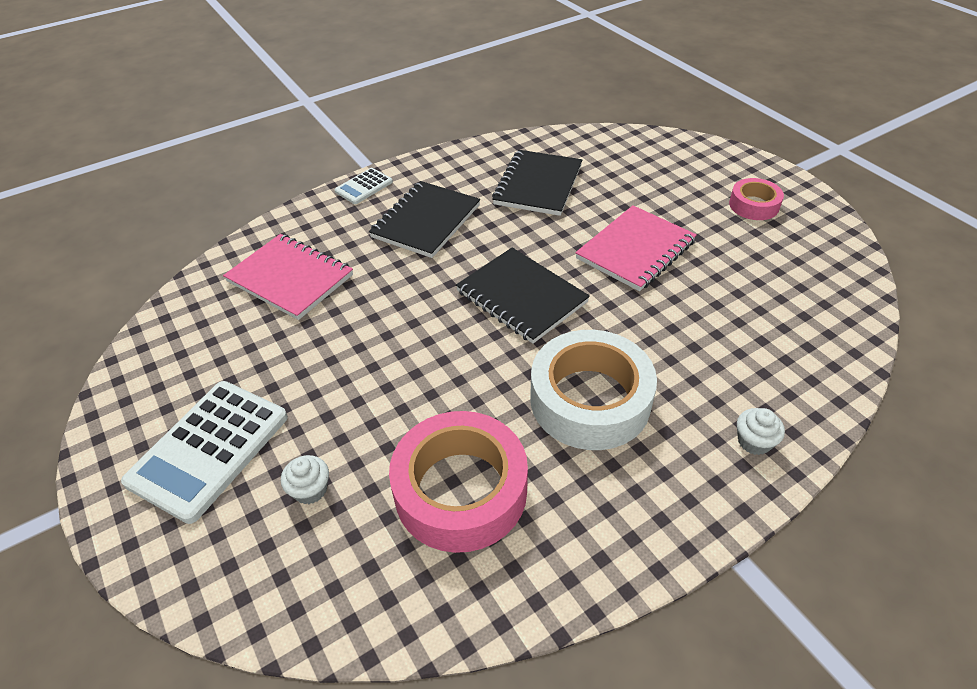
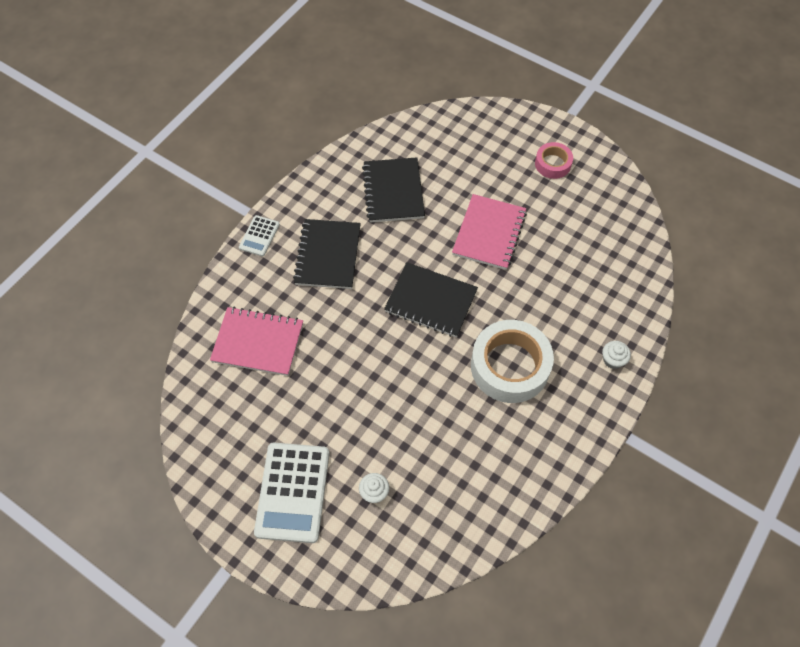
camera: 25 degrees left, 15 degrees up
(460, 490) = (463, 456): pink tape -> none

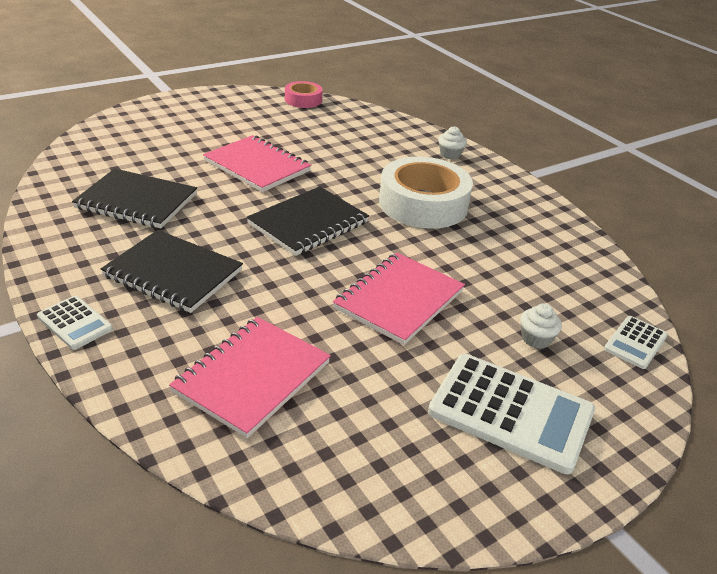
camera: 70 degrees left, 25 degrees down
(371, 392) = (399, 300): none -> pink notebook
(405, 563) = (635, 342): none -> white calculator
(553, 164) = (214, 113): pink tape -> pink tape (303, 100)

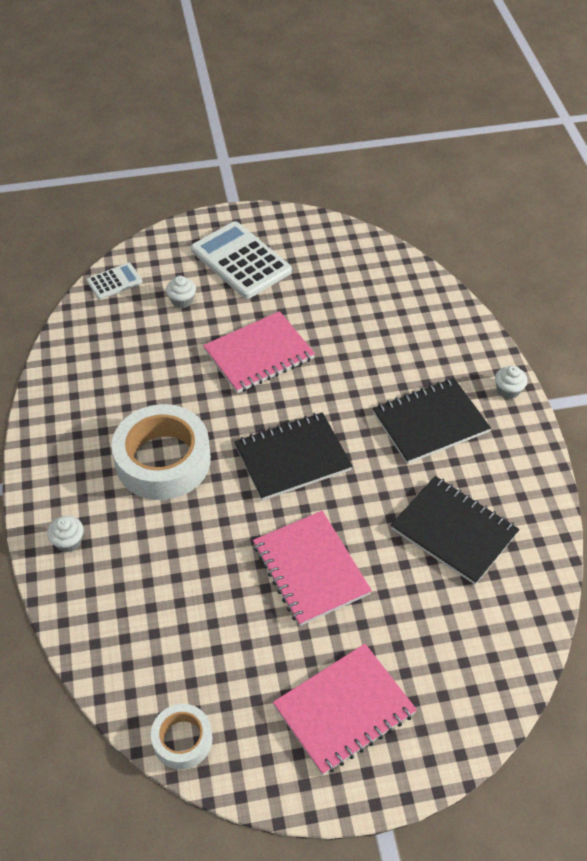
camera: 155 degrees left, 15 degrees up
(75, 323) = (508, 390): white calculator -> white cupcake
(173, 274) = (430, 422): black notebook -> black notebook turned 75 degrees counterclockwise
(252, 377) = (391, 319): pink notebook -> pink notebook (344, 710)
(303, 100) = (182, 740): pink tape -> white tape

